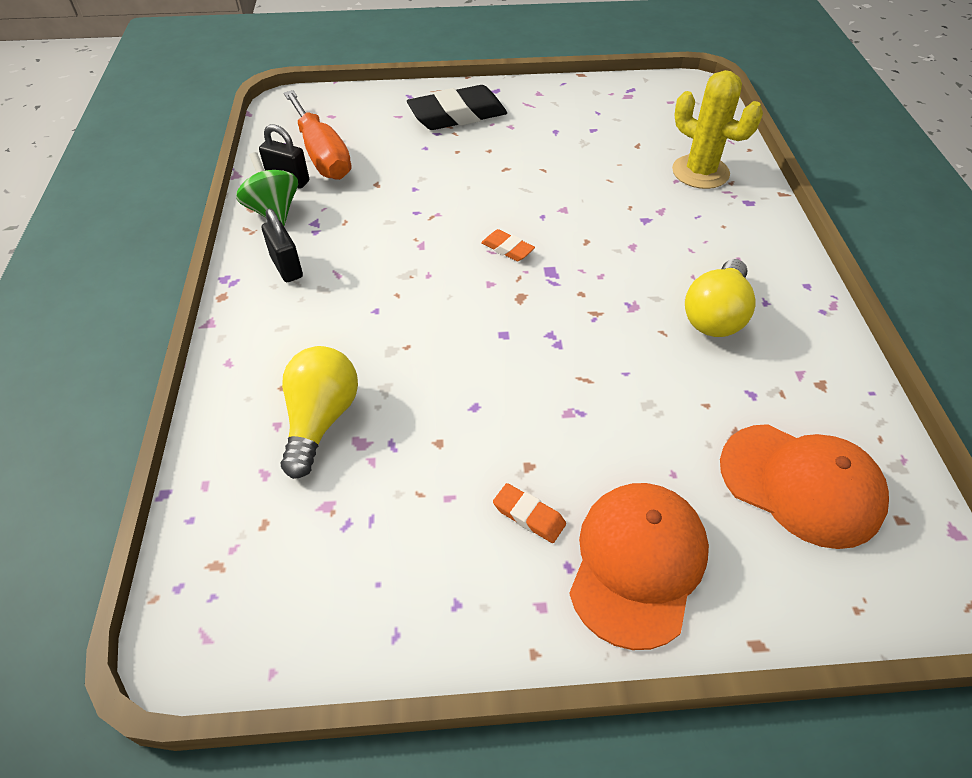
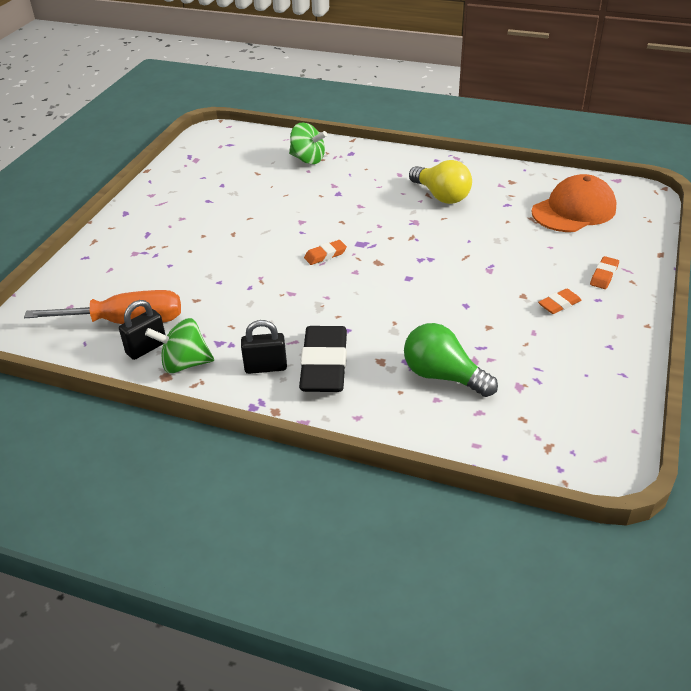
camera: 65 degrees left, 10 degrees down
(321, 420) = (443, 376): yellow light bulb -> green light bulb
(457, 115) = (141, 239): black eraser -> black eraser (324, 365)
(637, 563) = (604, 275): orange cap -> orange eraser
(700, 172) = (308, 159): yellow cactus -> green spinning top

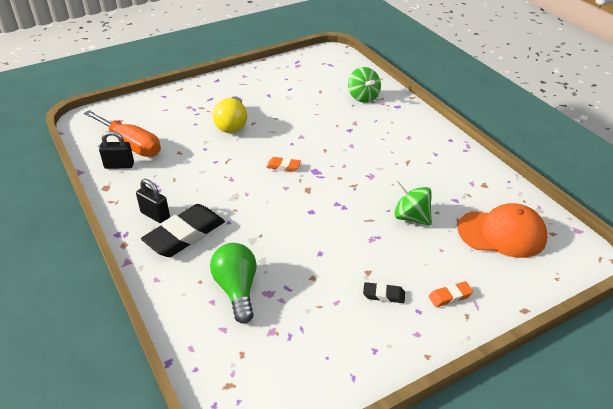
camera: 40 degrees right, 0 degrees up
(184, 364) = (123, 186): green spinning top -> green spinning top (411, 217)
(441, 196) = (415, 167): yellow light bulb -> yellow light bulb (232, 124)
(559, 304) = (383, 295): orange eraser -> black eraser

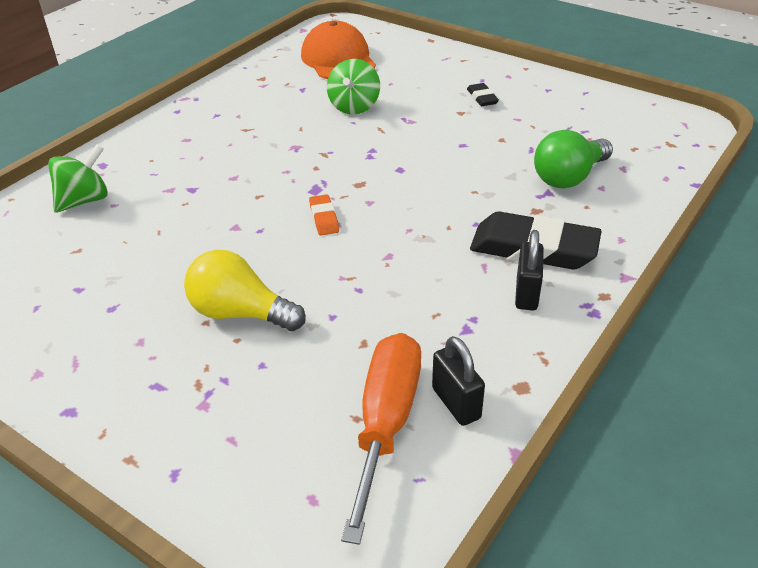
camera: 115 degrees left, 0 degrees up
(232, 124) = (240, 313): yellow light bulb -> yellow light bulb turned 135 degrees counterclockwise
(450, 296) = (449, 69): orange eraser -> none

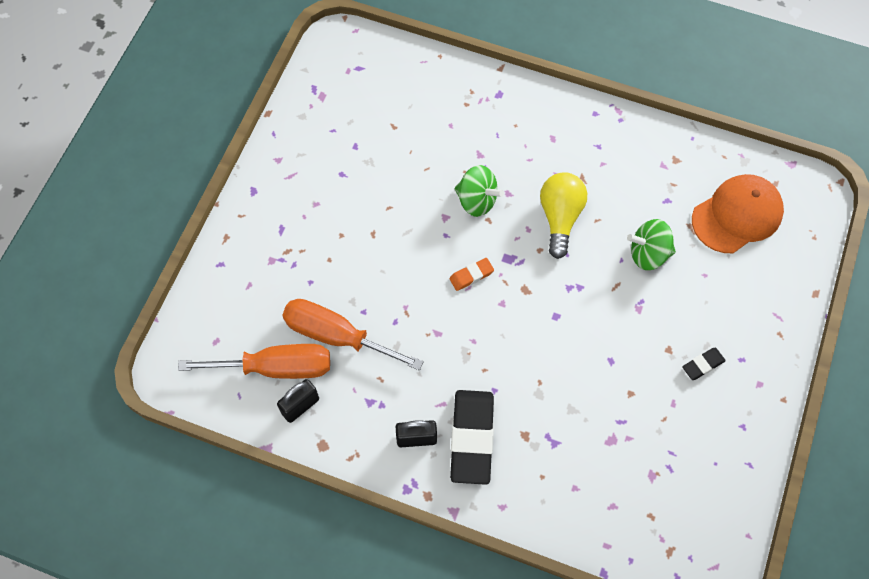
camera: 75 degrees right, 25 degrees up
(84, 200) = (450, 104): green spinning top -> green spinning top (477, 201)
(240, 313) = (353, 253): yellow light bulb -> yellow light bulb (560, 217)
(358, 348) = (336, 336): none -> orange screwdriver
(569, 177) = (582, 459): green light bulb -> none

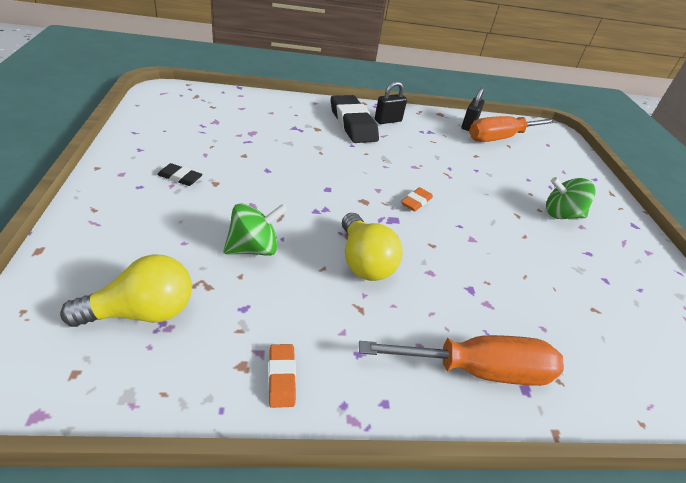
camera: 150 degrees right, 25 degrees down
(336, 336) = (481, 155): orange screwdriver -> orange screwdriver (478, 370)
(477, 201) = (455, 258): green spinning top -> green spinning top (561, 214)
(653, 145) = (281, 377): none -> orange eraser
(703, 365) = (180, 178): black eraser -> black eraser turned 75 degrees clockwise
(737, 215) = (142, 312): orange cap -> yellow light bulb

